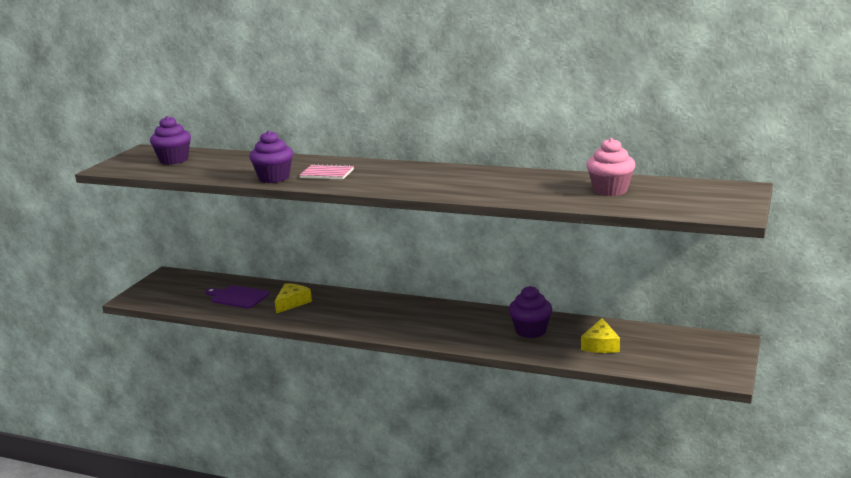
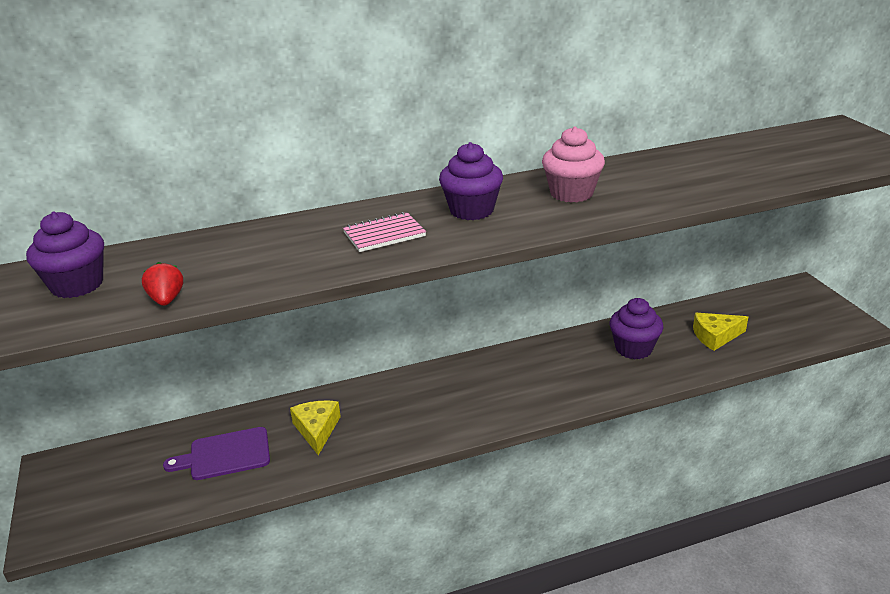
camera: 40 degrees left, 10 degrees up
(193, 174) = (167, 300): none -> red strawberry
(274, 178) = (319, 264): purple cupcake -> purple cupcake (471, 210)
(601, 345) = (715, 336): yellow cheese -> yellow cheese turned 105 degrees clockwise
(610, 190) = (743, 161): pink cupcake -> pink cupcake (571, 193)

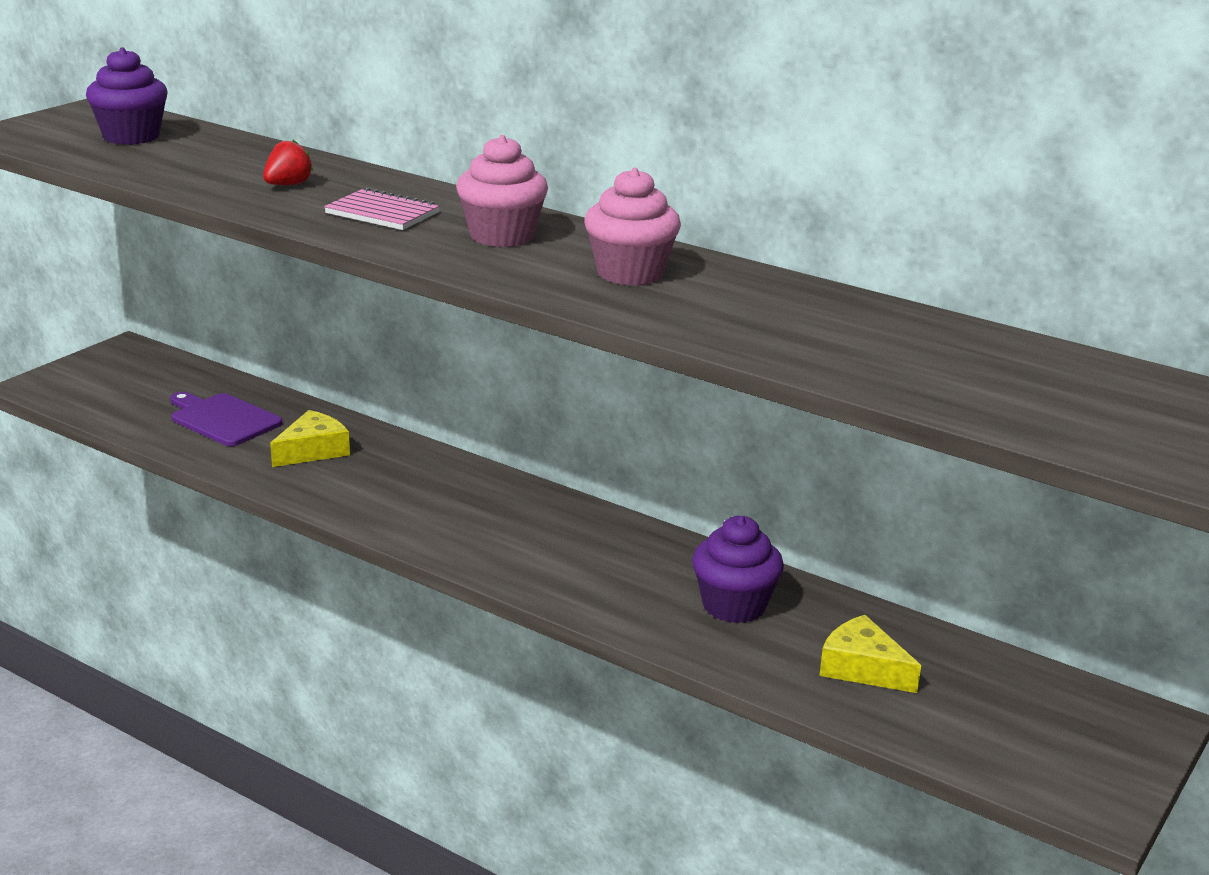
camera: 50 degrees right, 5 degrees down
(167, 300) = (140, 171): red strawberry -> red strawberry (288, 185)
(471, 210) = (502, 236): purple cupcake -> pink cupcake

